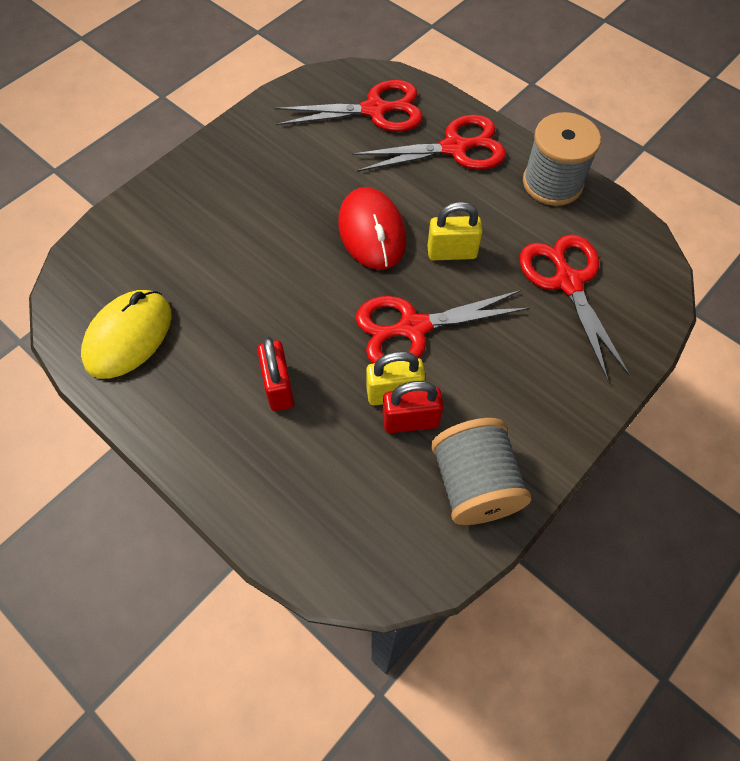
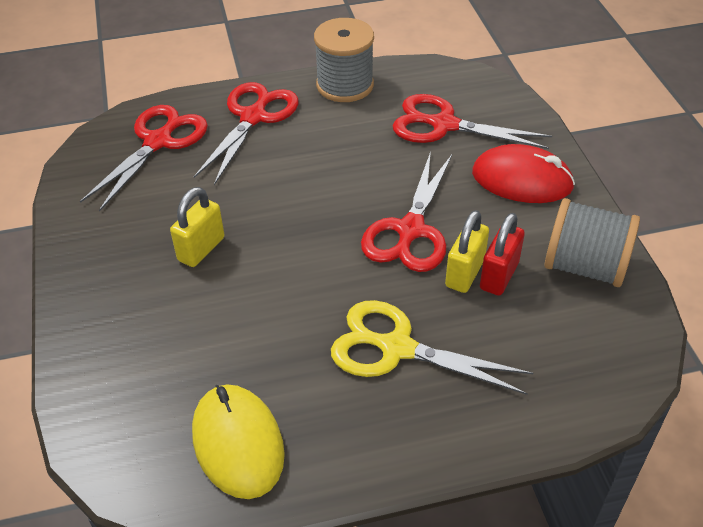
camera: 55 degrees left, 15 degrees down
(279, 387) = (397, 348): red padlock -> yellow scissors
(372, 232) = (288, 208): red mouse -> red mouse (522, 180)
(452, 252) = (357, 171): yellow padlock -> yellow padlock (201, 249)

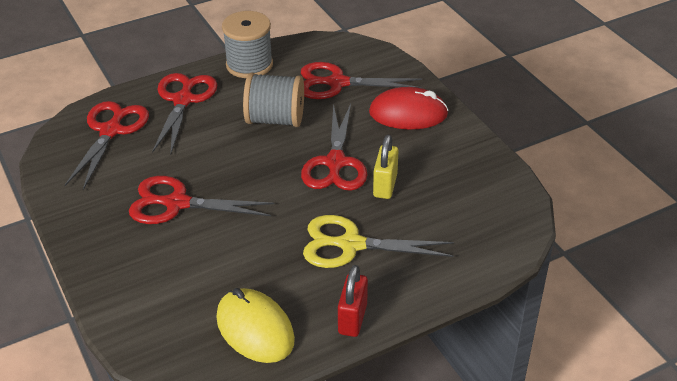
camera: 15 degrees left, 5 degrees down
(201, 249) = (177, 203): yellow padlock -> red scissors
(499, 276) = (410, 183): red padlock -> red padlock (352, 319)
(584, 266) = (470, 166): grey spool -> grey spool (275, 119)

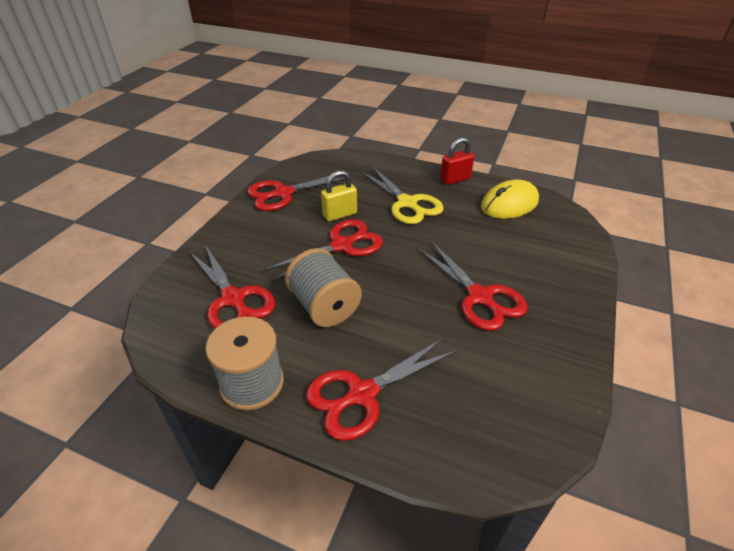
camera: 130 degrees left, 0 degrees up
(111, 131) = (467, 417): red scissors -> red scissors (283, 193)
(255, 329) = (509, 204): yellow mouse -> yellow mouse turned 45 degrees clockwise
(408, 114) = (245, 240): red mouse -> none

